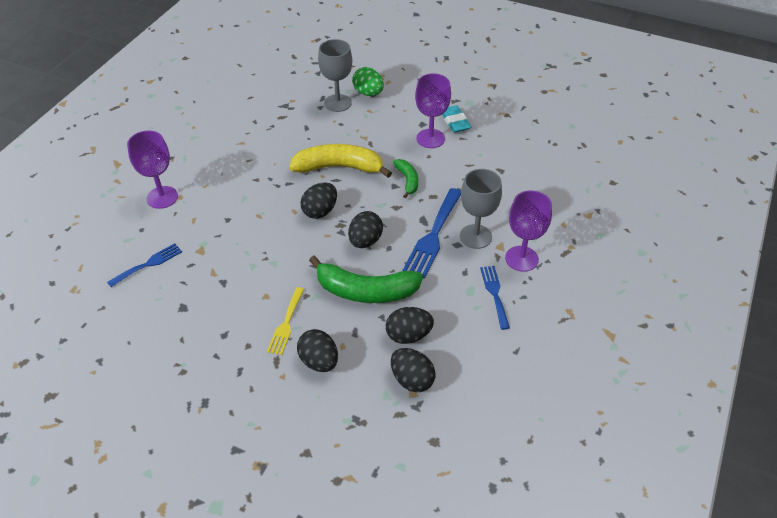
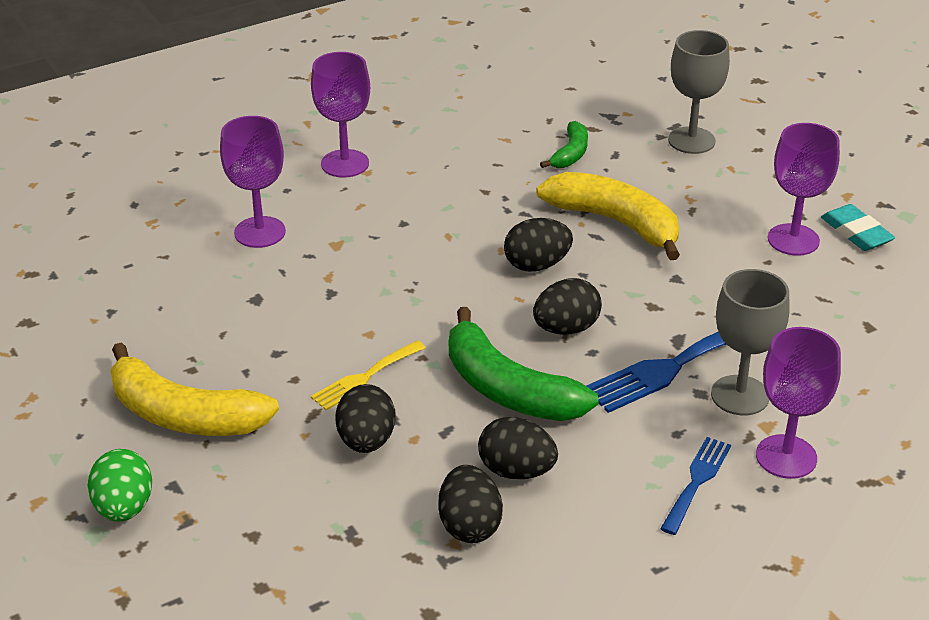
camera: 35 degrees right, 10 degrees down
(148, 264) = (260, 232): blue fork -> purple goblet
(203, 402) = (184, 415): none -> yellow banana
(368, 93) = (751, 144): green egg -> green egg (124, 508)
(407, 180) = (703, 279): green banana -> green banana (570, 154)
(455, 121) = (856, 232): turquoise eraser -> turquoise eraser turned 45 degrees counterclockwise

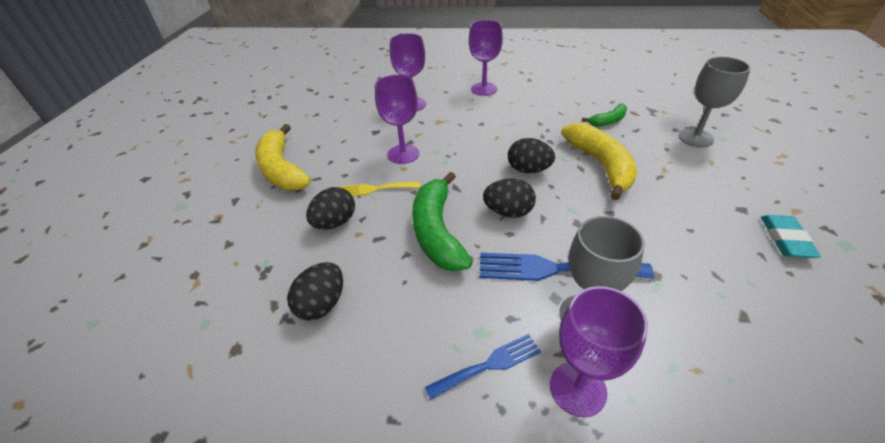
camera: 40 degrees right, 5 degrees up
(124, 508) = (205, 200): green egg -> none
(516, 471) = (386, 284): black egg -> none
(793, 240) = (724, 223): purple goblet -> purple goblet (403, 154)

